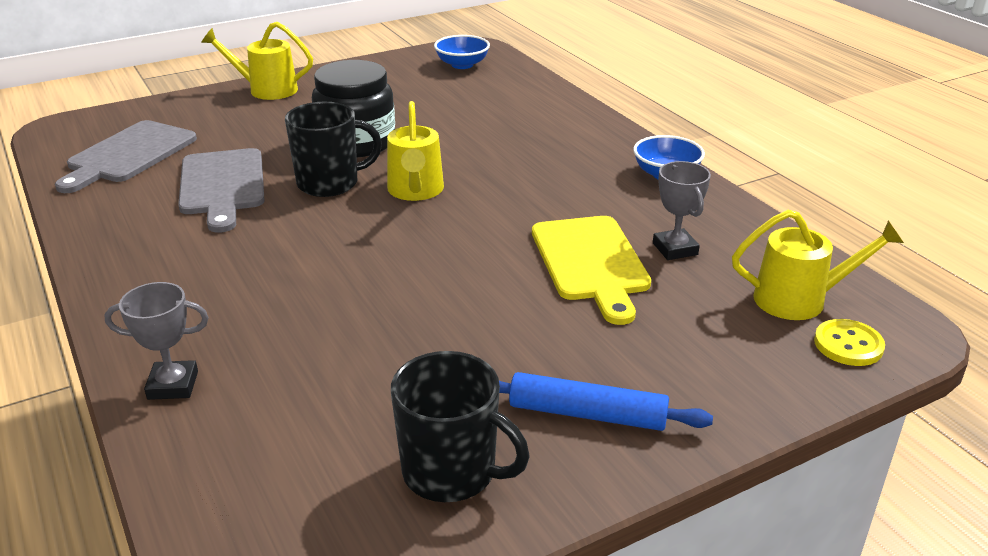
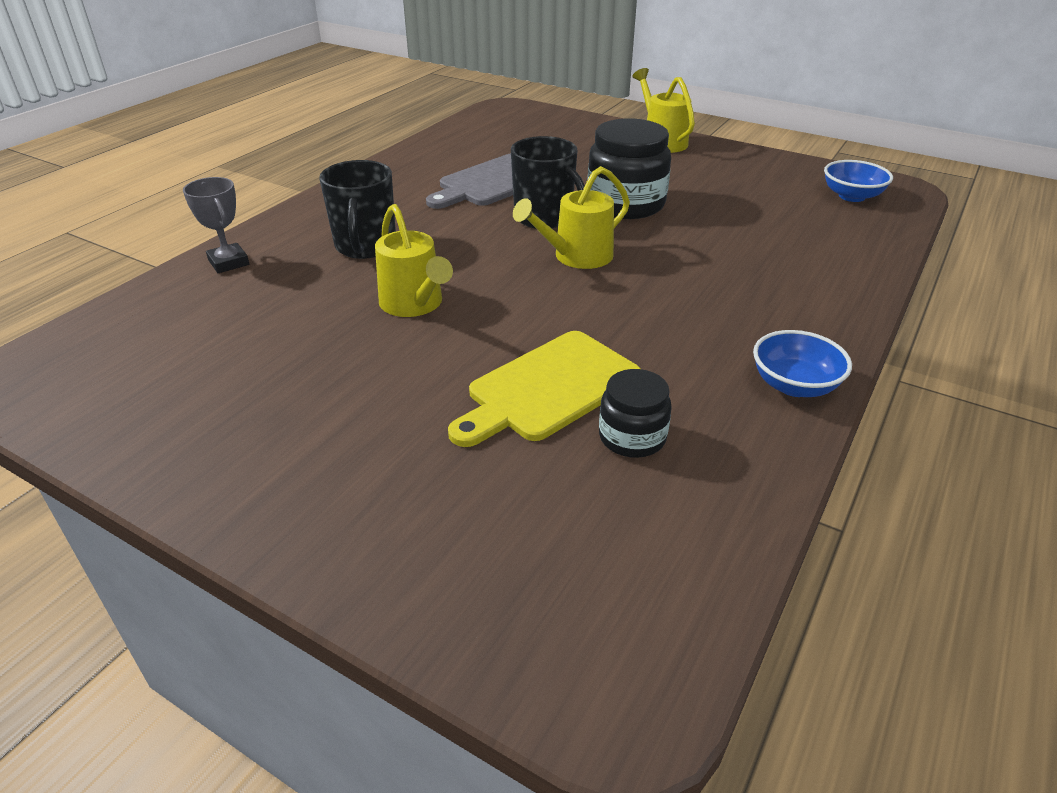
camera: 60 degrees right, 5 degrees up
(128, 155) = (497, 139): grey cutting board -> none
(451, 472) = (176, 412): black mug -> black mug (365, 246)
(587, 414) = (288, 462): blue rolling pin -> none
(675, 249) = (632, 437): grey trophy -> black jar
(800, 300) = (614, 571): yellow watering can -> yellow watering can (415, 305)
(848, 345) = (545, 642): yellow button -> none

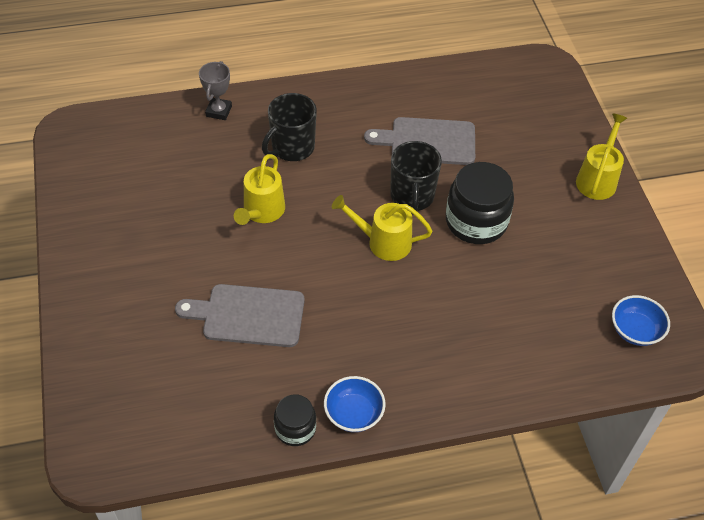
camera: 45 degrees right, 15 degrees up
(548, 388) = (248, 315): yellow cutting board -> grey cutting board
(632, 437) = (243, 371): black jar -> black jar (295, 428)

